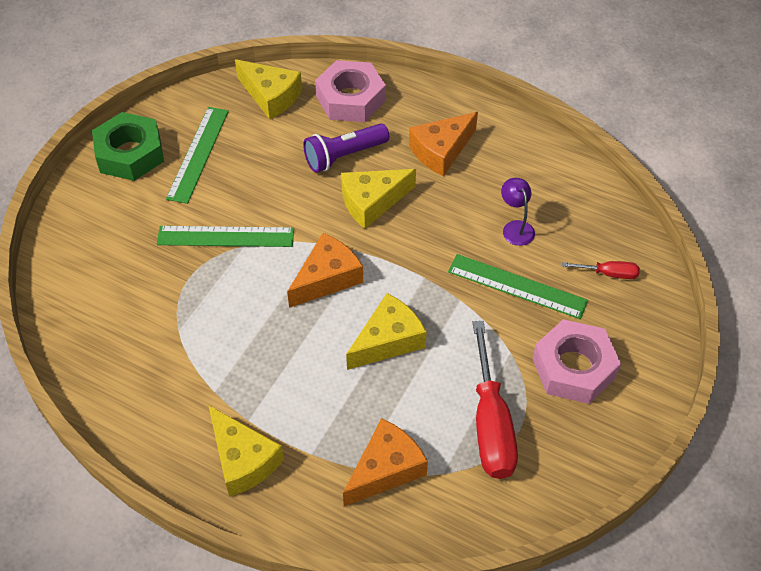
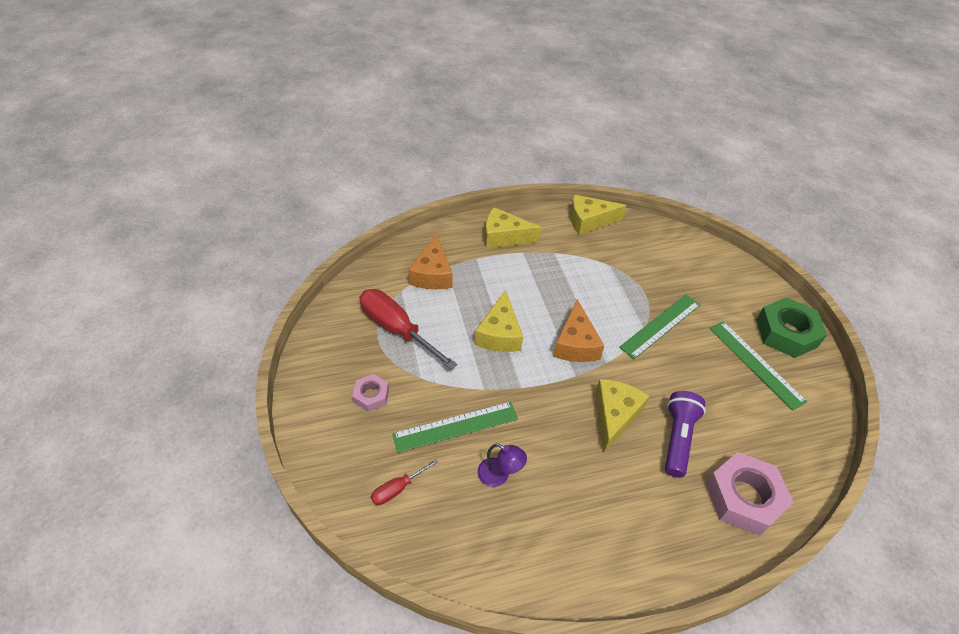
camera: 135 degrees right, 5 degrees down
(271, 96) = (791, 448): yellow cheese -> yellow cheese (589, 221)
(441, 151) = (623, 504): orange cheese -> none
(573, 368) = (371, 395): pink nut -> pink nut, size x0.54

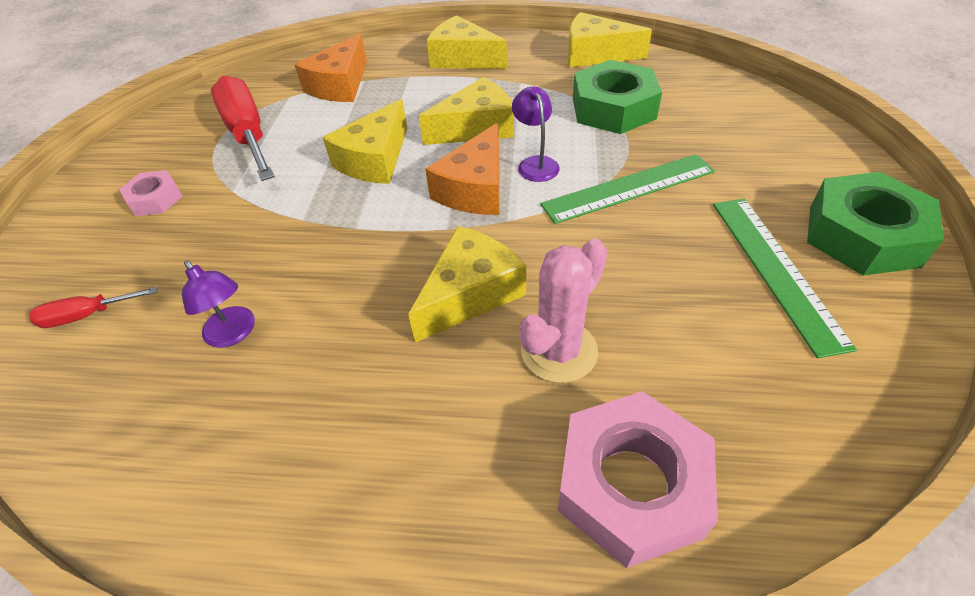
camera: 25 degrees right, 0 degrees up
(456, 426) = (227, 256): green ruler -> none
(548, 296) = (476, 128): none -> yellow cheese
(600, 318) = (535, 163): none -> purple lamp
(622, 266) = (613, 108): none -> green nut
(677, 438) = (559, 351): purple flashlight -> pink cactus

